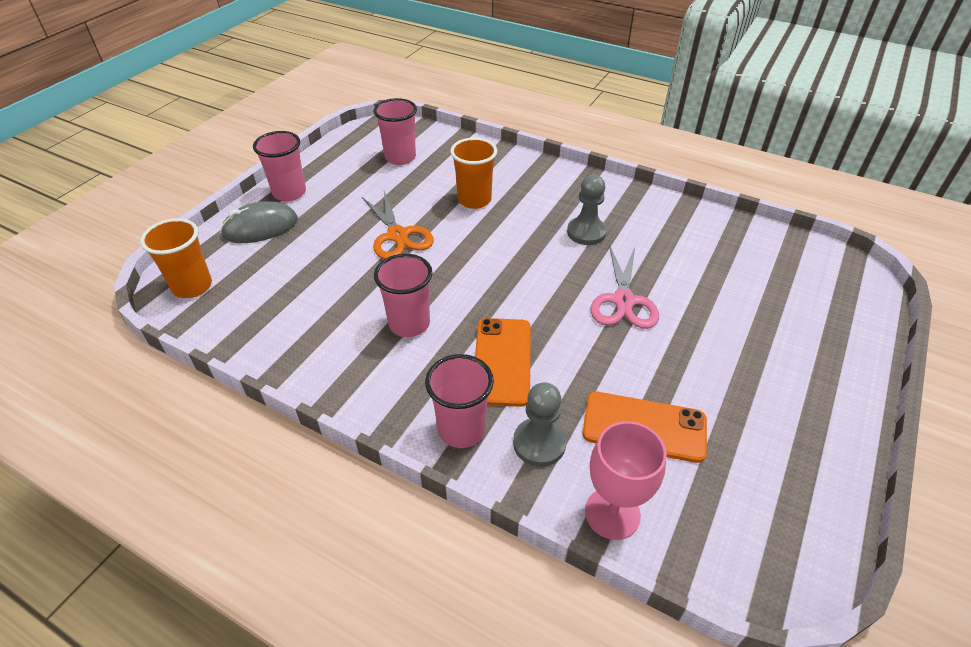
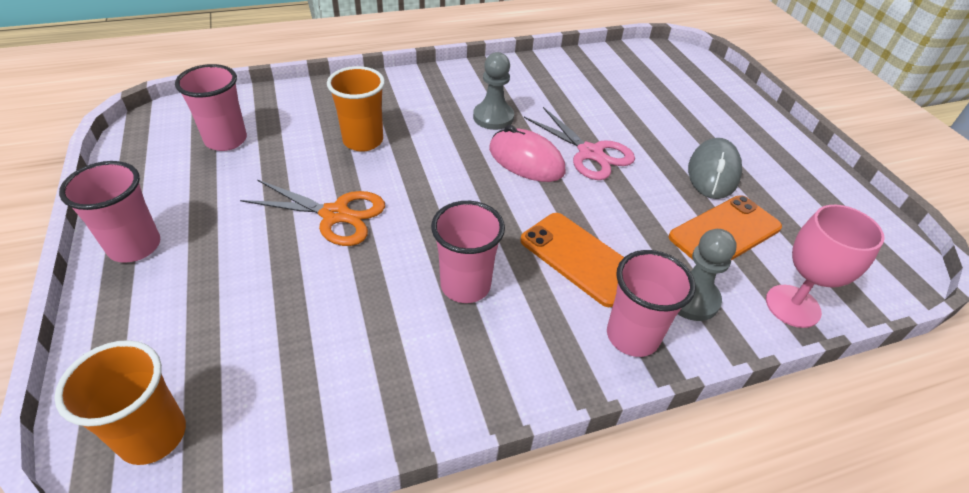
camera: 50 degrees left, 0 degrees up
(260, 227) = (152, 306): grey mouse -> grey mouse (713, 172)
(564, 276) = (526, 160): none -> pink mouse

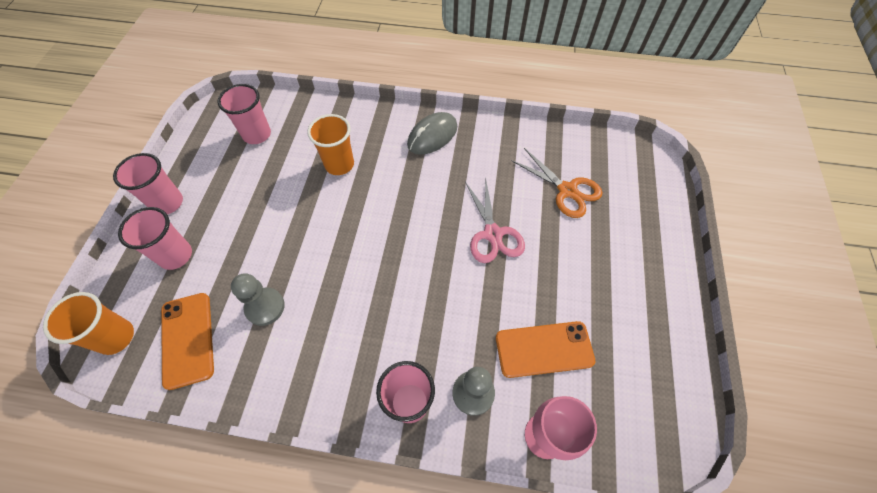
camera: 30 degrees right, 15 degrees up
(335, 215) = (286, 222): orange scissors -> orange scissors (567, 190)
(465, 285) = (330, 313): pink cup -> pink cup (176, 255)
(493, 117) = (442, 173): grey pawn -> grey pawn (265, 307)
(526, 160) = (440, 223): pink mouse -> none
(580, 258) = (419, 325): orange phone -> orange phone (187, 339)
(713, 172) = (579, 290): grey mouse -> grey mouse (432, 136)

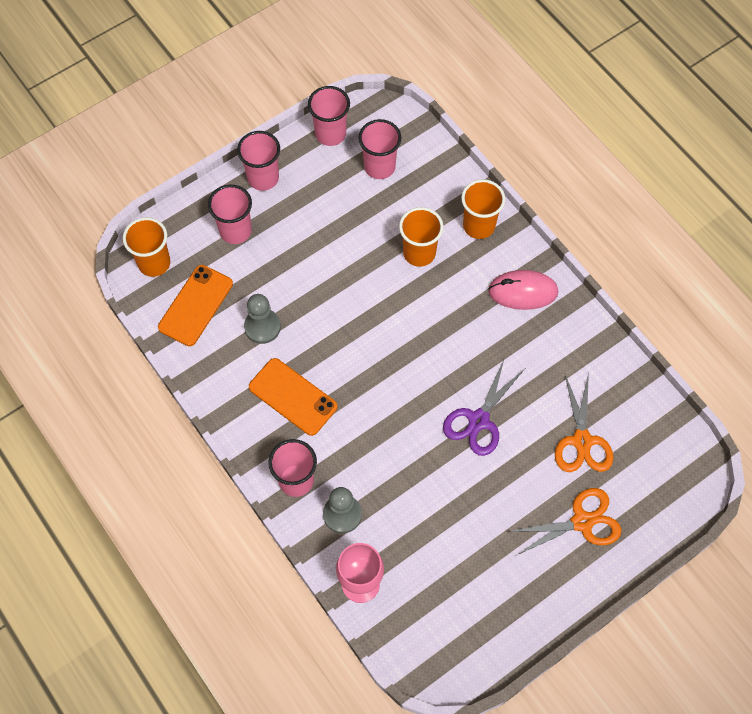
camera: 45 degrees right, 5 degrees up
(199, 140) = (330, 134): none -> pink cup
(363, 121) = (479, 226): none -> orange cup
(432, 136) = (523, 291): grey mouse -> pink mouse
(493, 234) = (478, 420): pink scissors -> purple scissors
(544, 349) = (421, 534): orange phone -> orange phone (293, 397)
(626, 238) = (582, 522): none -> orange scissors

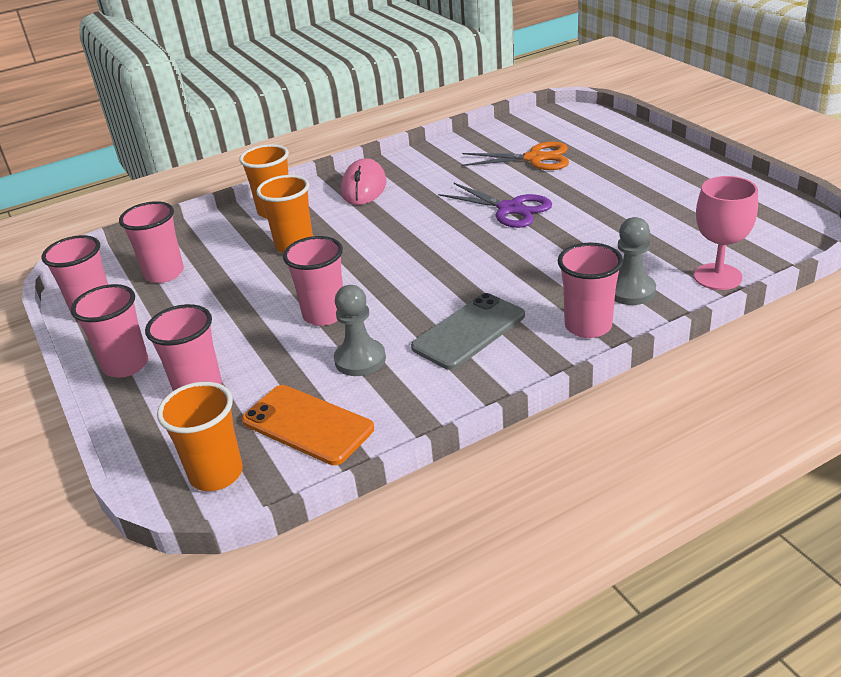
camera: 80 degrees left, 30 degrees down
(293, 397) = (469, 331): orange phone -> grey phone
(318, 294) = (324, 314): none -> pink cup
(582, 522) = (619, 158): orange scissors -> none

